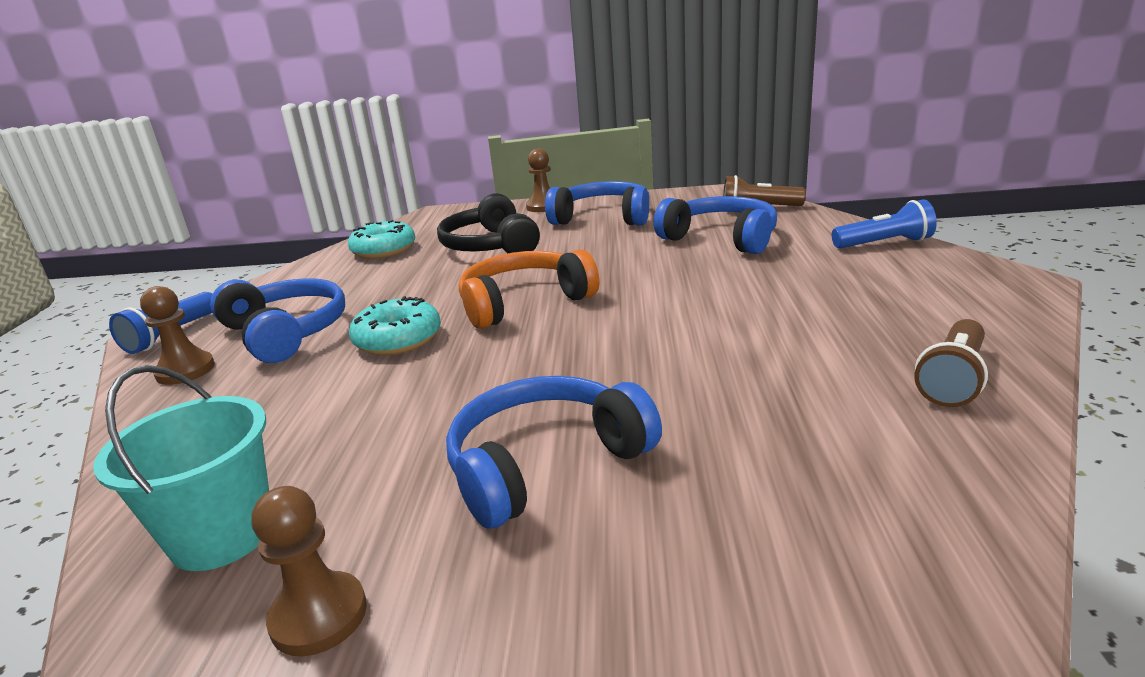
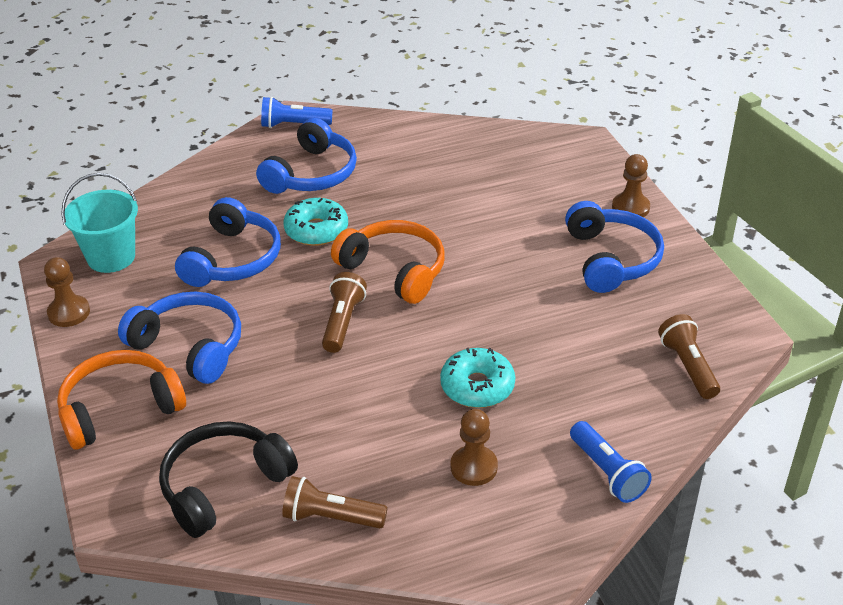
camera: 65 degrees right, 15 degrees up
(185, 370) = (251, 158): brown pawn -> brown pawn (474, 467)
(384, 250) = (475, 152): turquoise donut -> turquoise donut (477, 386)
(490, 246) = (508, 210): black headphones -> black headphones (223, 486)
(588, 339) = (342, 322): none -> brown flashlight
(658, 563) = (120, 409): none -> orange headphones
(721, 238) = (581, 354): blue headphones -> blue headphones (233, 259)

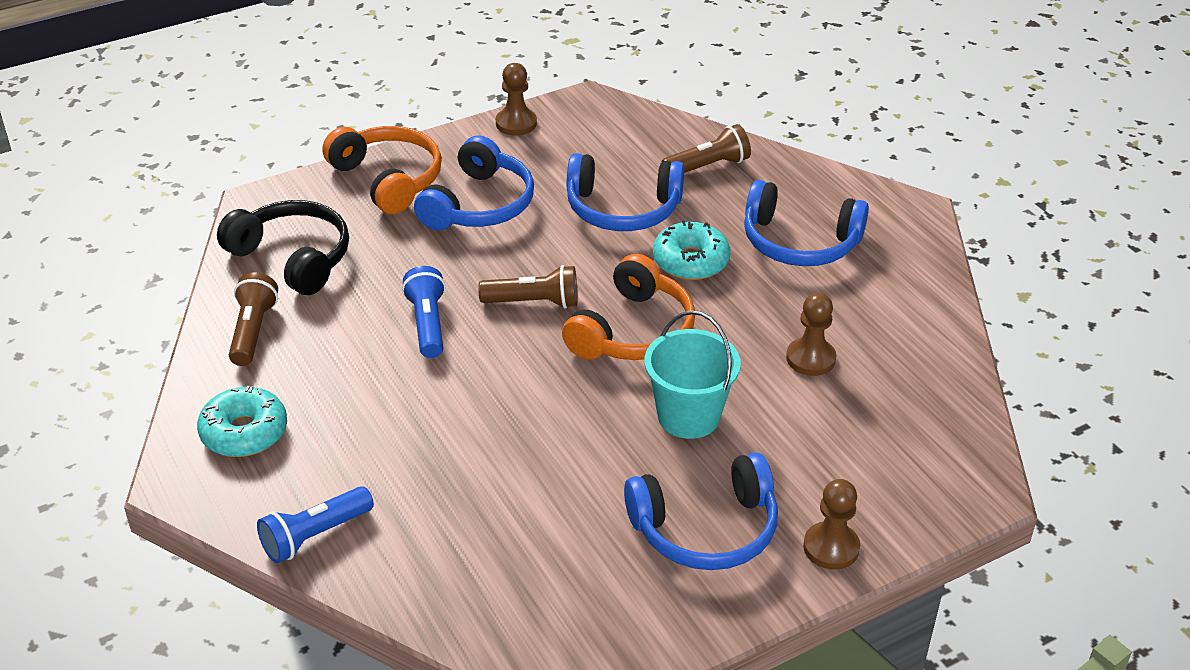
camera: 80 degrees right, 0 degrees up
(111, 257) = (605, 131): turquoise bucket -> turquoise bucket (688, 416)
(294, 125) = (896, 213): blue flashlight -> blue flashlight (427, 324)
(474, 467) = (320, 425): brown pawn -> brown pawn (810, 359)
(477, 386) = (443, 418): turquoise donut -> turquoise donut (244, 432)
(688, 366) = (501, 612): brown flashlight -> brown flashlight (708, 166)

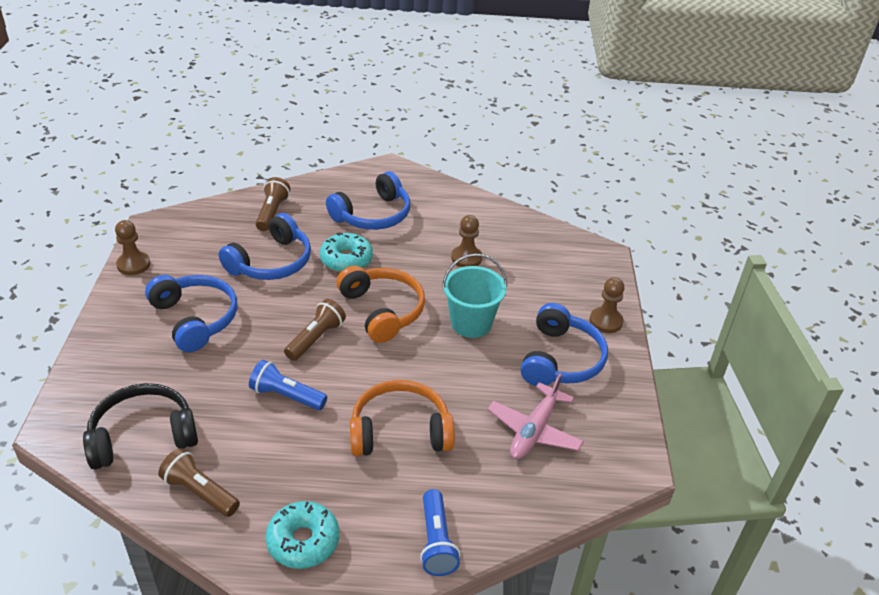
camera: 60 degrees left, 0 degrees up
(388, 179) = (116, 349): orange headphones -> orange headphones (400, 431)
(552, 552) = (534, 430): none -> pink plane

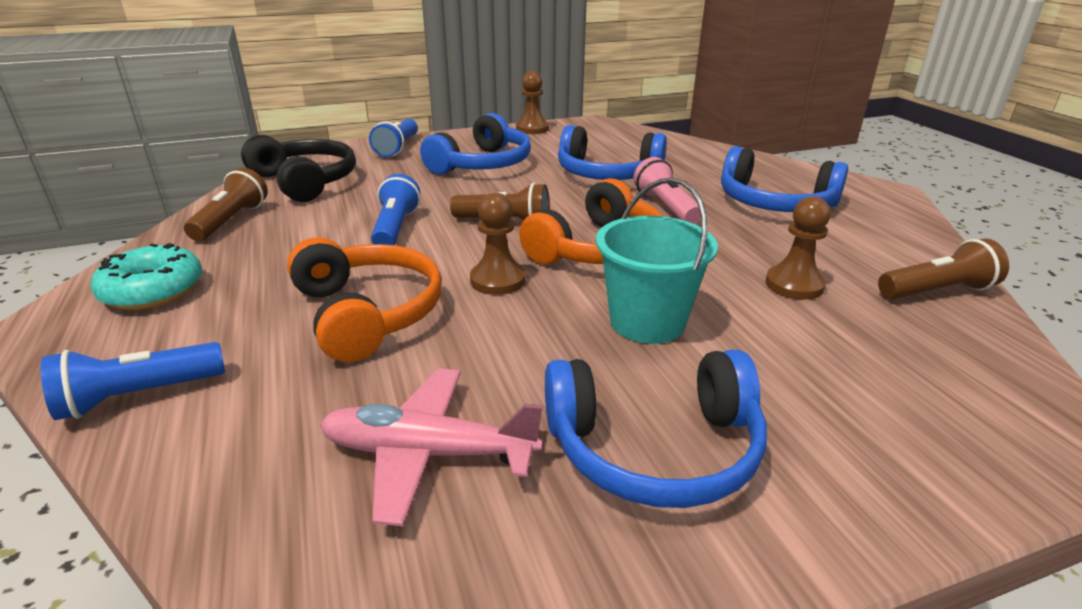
camera: 70 degrees right, 10 degrees down
(105, 360) = (397, 148): none -> blue flashlight
(272, 212) = (688, 157): brown flashlight -> brown flashlight (937, 291)
(346, 259) = (665, 207): turquoise donut -> pink flashlight
(606, 321) = (849, 498): brown pawn -> brown pawn (498, 280)

